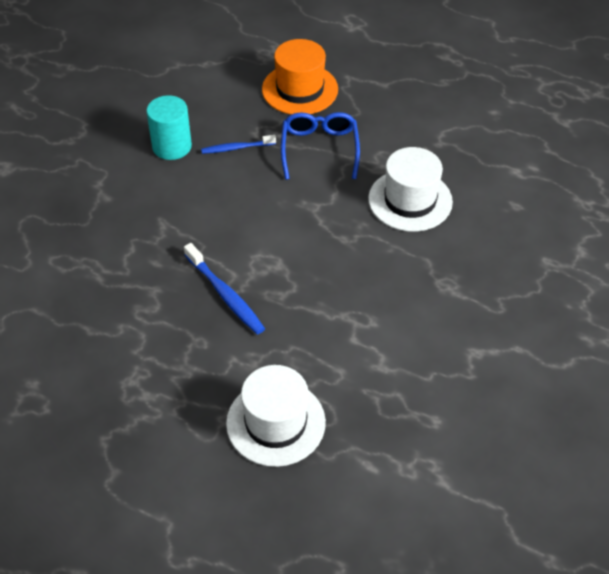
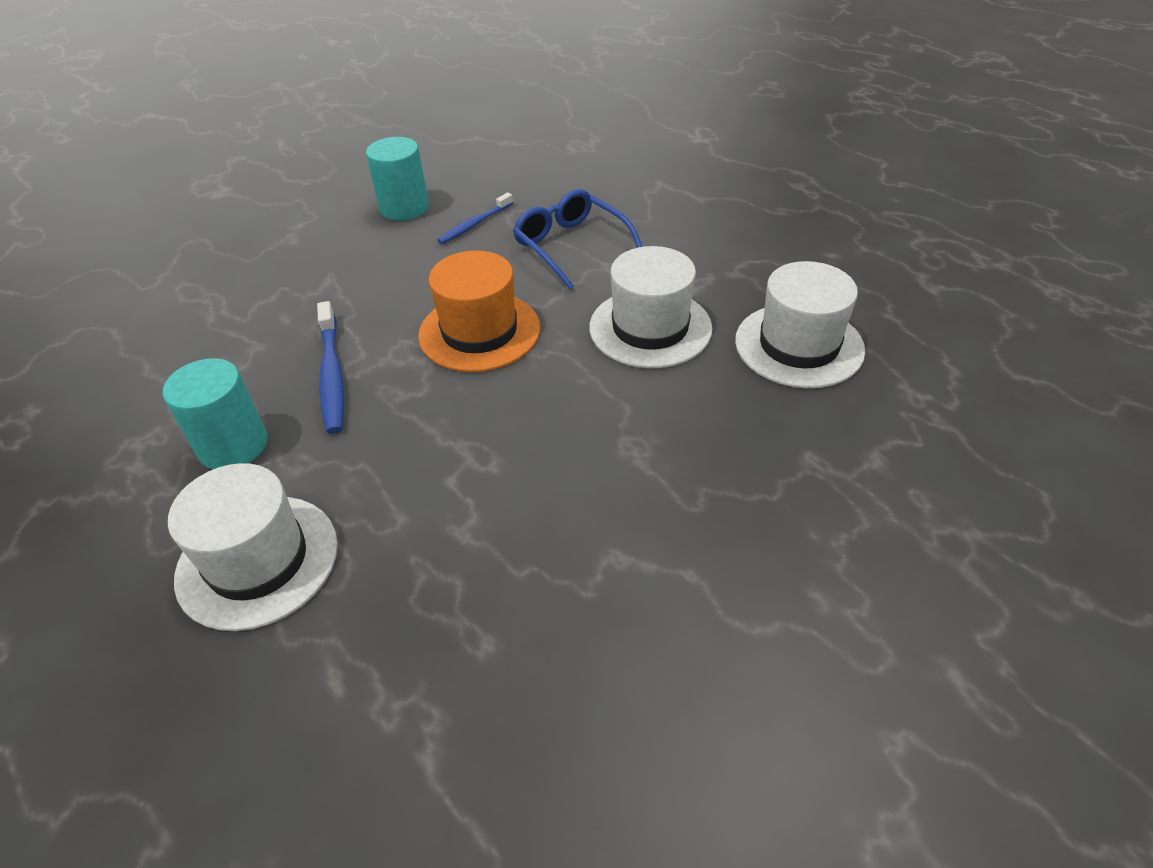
camera: 25 degrees right, 5 degrees down
(199, 362) = (233, 445): none -> turquoise cylinder
(236, 148) = (474, 224): blue toothbrush -> blue toothbrush turned 60 degrees counterclockwise
(300, 89) = (592, 184): orange hat -> orange hat (479, 331)
(319, 149) = (571, 246): blue glasses -> blue glasses turned 60 degrees counterclockwise
(506, 187) = (799, 345): none -> white hat

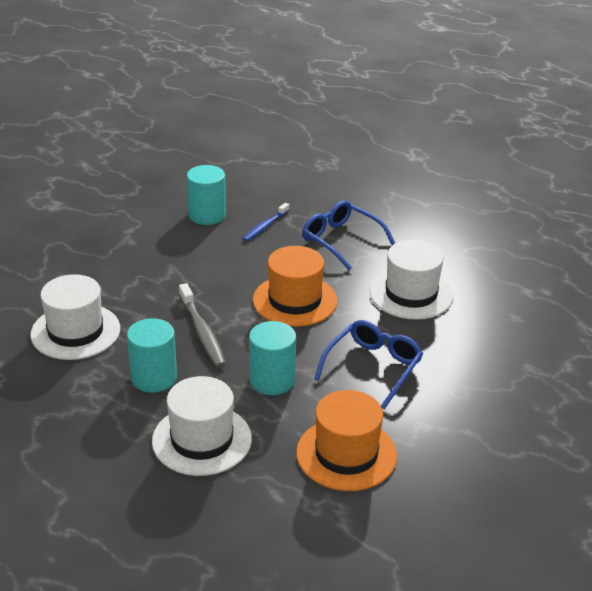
camera: 10 degrees left, 10 degrees down
(332, 375) = (202, 332): blue toothbrush -> grey toothbrush
(403, 460) = (272, 380): none -> turquoise cylinder
(475, 605) = (346, 454): none -> orange hat
(562, 446) = (372, 368): none -> blue glasses
(799, 345) = (511, 301): white hat -> white hat (75, 331)

